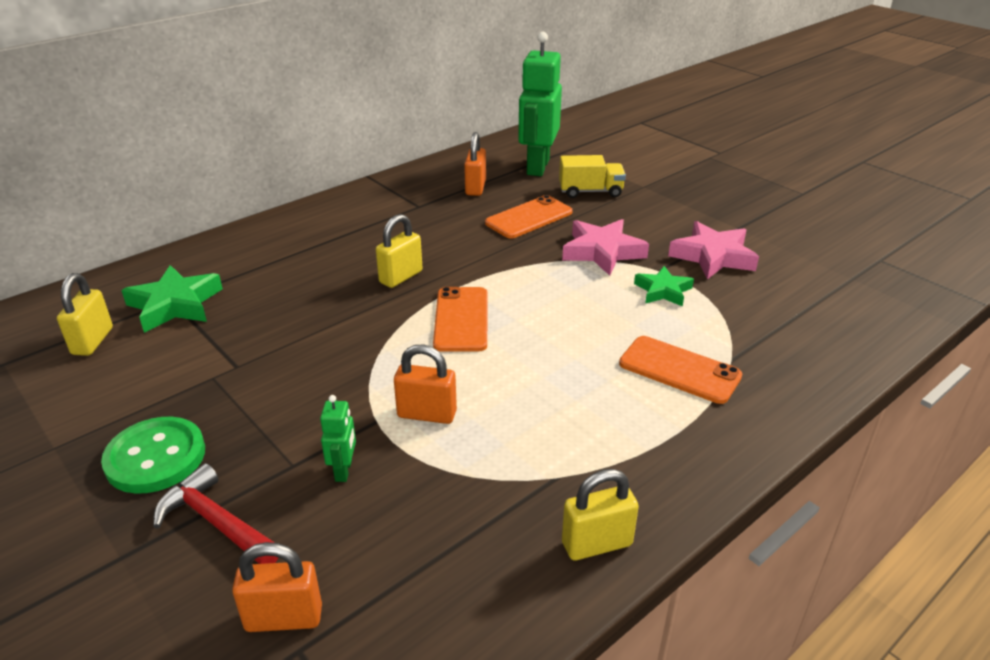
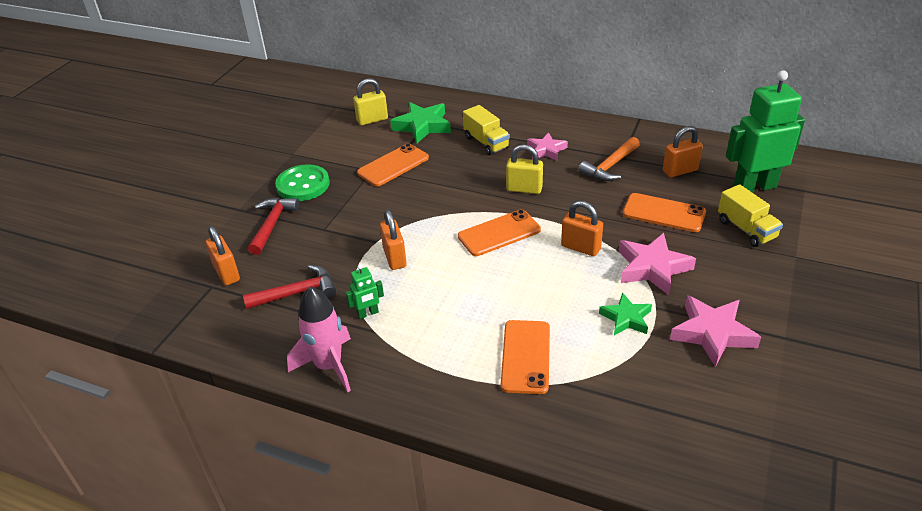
camera: 65 degrees right, 5 degrees up
(228, 355) = (393, 165): none -> orange phone
(280, 271) = (486, 142): none -> yellow truck
(344, 470) = (330, 248): green robot -> green robot (368, 313)
(349, 240) = (546, 150): none -> pink star
(413, 536) = (297, 293): none -> red hammer
(424, 217) = (610, 166): none -> orange hammer
(536, 278) = (580, 247): none -> orange padlock
(596, 544) = (328, 366): yellow padlock -> pink rocket

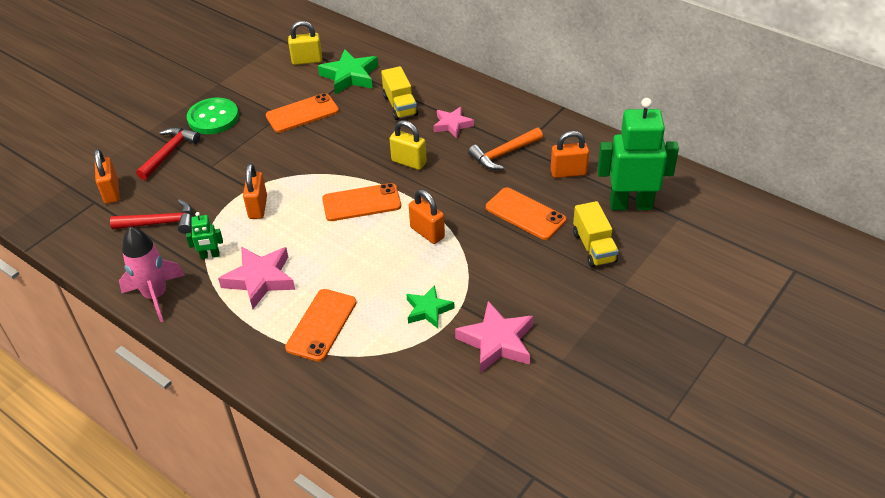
camera: 15 degrees right, 5 degrees up
(652, 268) = (481, 267): pink star -> pink star (260, 279)

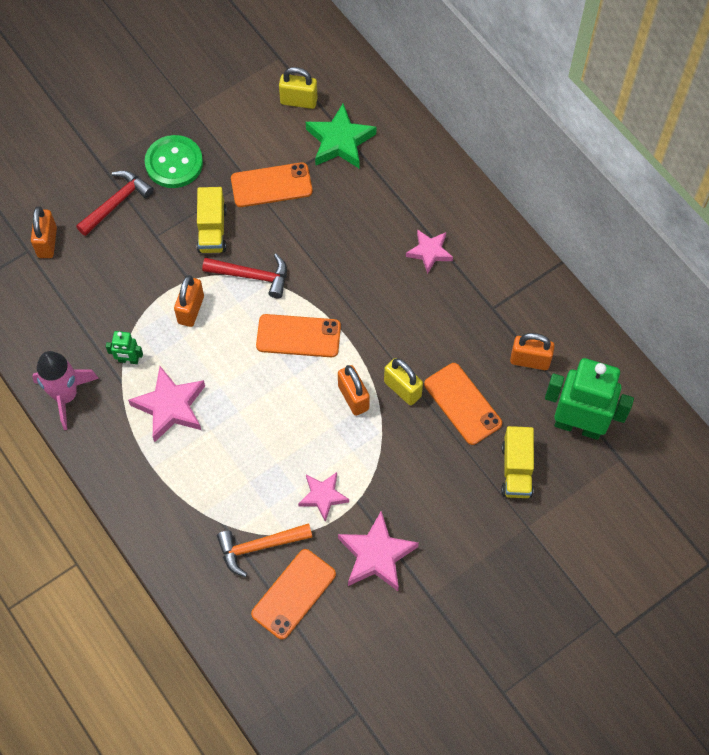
camera: 15 degrees right, 20 degrees up
(160, 223) = (88, 301): red hammer -> red hammer (252, 276)
(321, 325) = (215, 482): orange phone -> orange phone (293, 594)
(400, 105) = (381, 205): yellow truck -> yellow truck (212, 230)
(409, 162) = (365, 293): yellow padlock -> yellow padlock (402, 389)
(428, 310) = (323, 496): green star -> pink star
(503, 154) = (470, 313): orange hammer -> orange hammer (259, 547)

